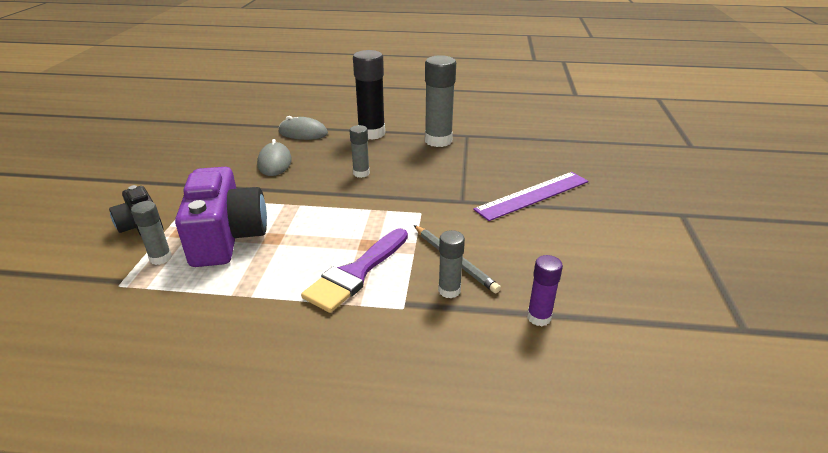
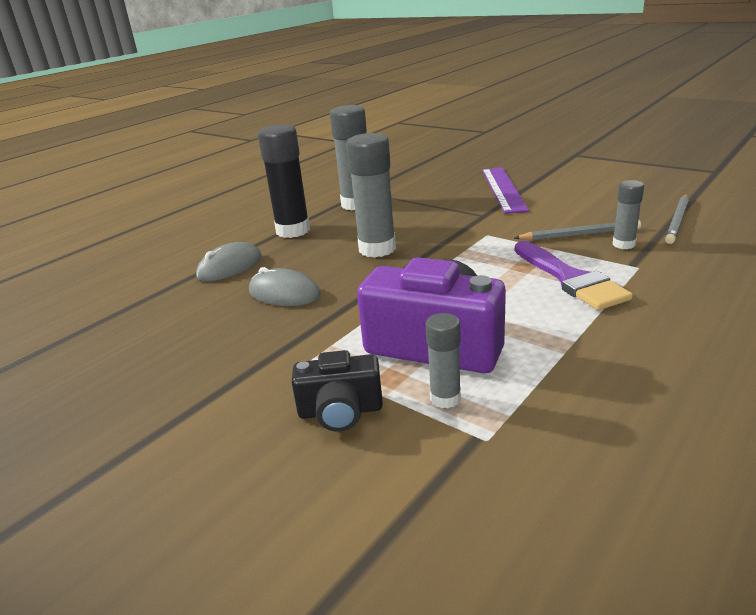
camera: 55 degrees left, 5 degrees down
(361, 173) = (377, 249): grey glue stick -> grey glue stick, size x1.86
(539, 317) = (677, 221): purple glue stick -> grey pencil

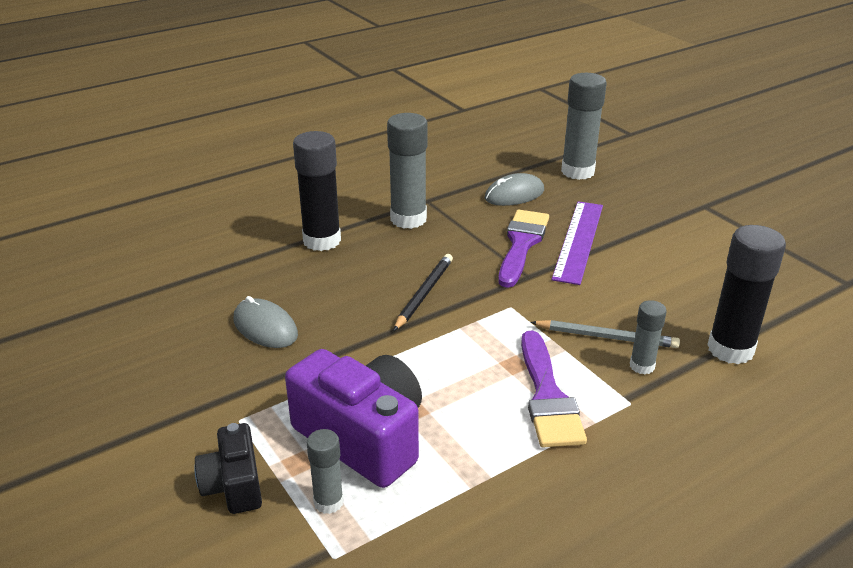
camera: 15 degrees right, 5 degrees up
(230, 267) = (235, 275): grey mouse -> grey mouse (514, 194)
(340, 411) = (234, 485): black camera -> black camera turned 60 degrees clockwise
(377, 249) = (387, 293): grey glue stick -> grey glue stick (577, 171)
(409, 242) = (424, 294): none -> black pencil
(461, 199) = (521, 244): none -> purple brush
(677, 221) = (730, 349): grey pencil -> black glue stick

